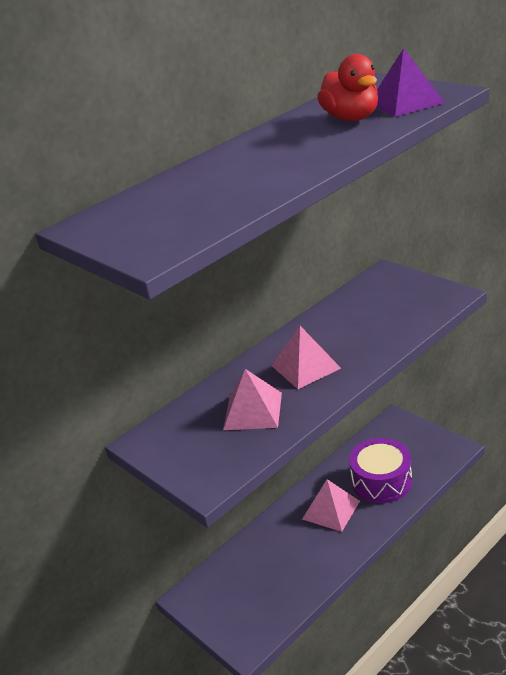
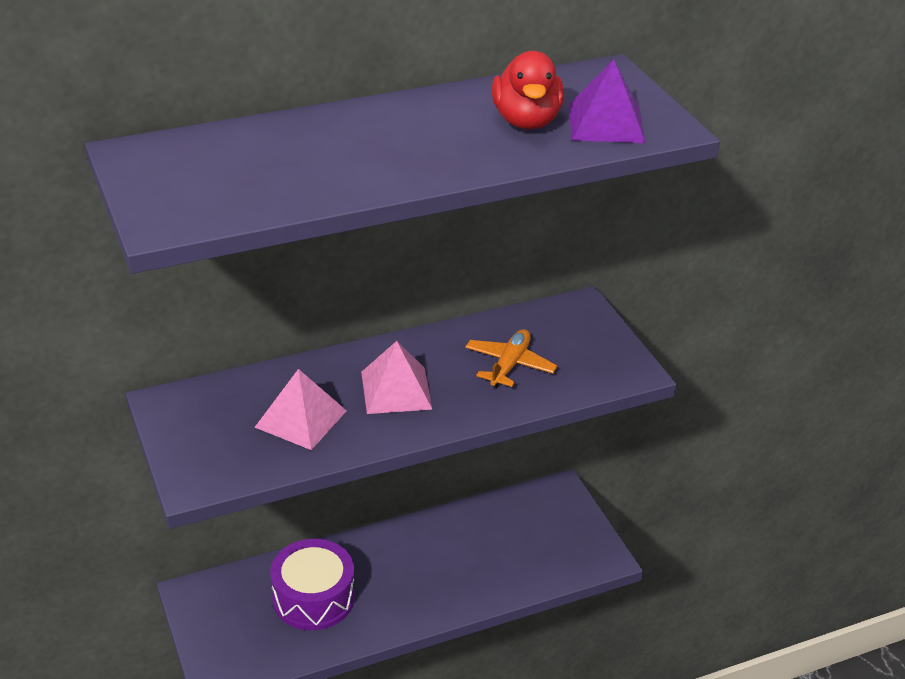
camera: 15 degrees right, 5 degrees up
(331, 510) = (409, 566): pink pyramid -> none
(369, 322) = (509, 365): none -> orange plane
(381, 481) = (491, 558): purple drum -> purple drum (313, 597)

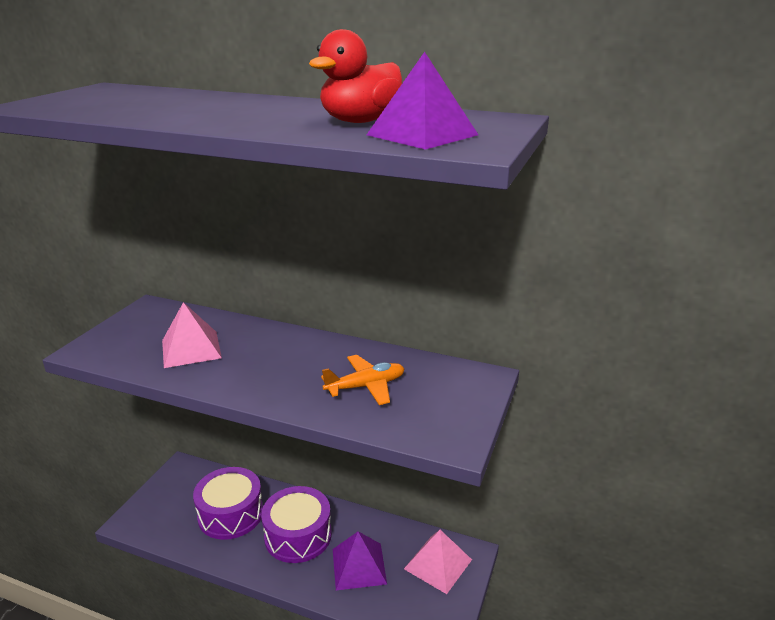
camera: 45 degrees right, 10 degrees down
(396, 390) = (269, 362): pink pyramid -> pink pyramid (438, 564)
(403, 571) = (298, 535): none -> purple drum
(487, 559) = (359, 566): none -> purple pyramid

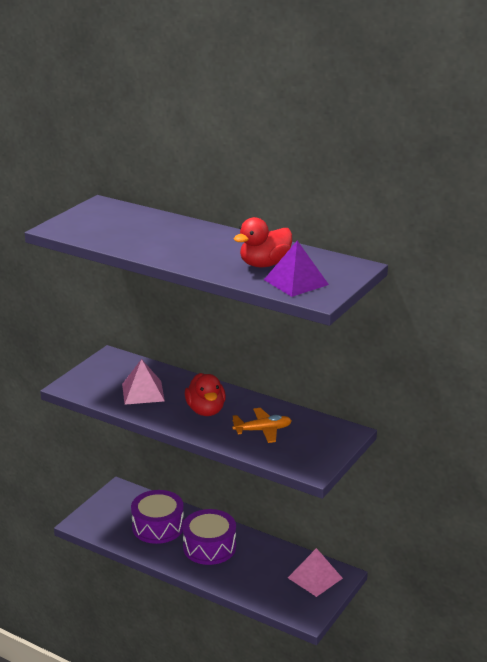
camera: 10 degrees right, 0 degrees up
(281, 366) = (206, 410): none -> red duck
(359, 566) = (253, 572): purple pyramid -> none

